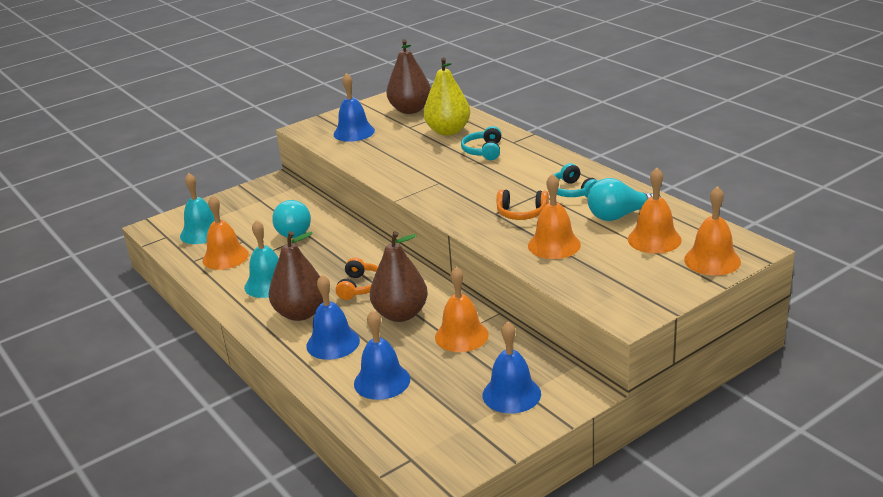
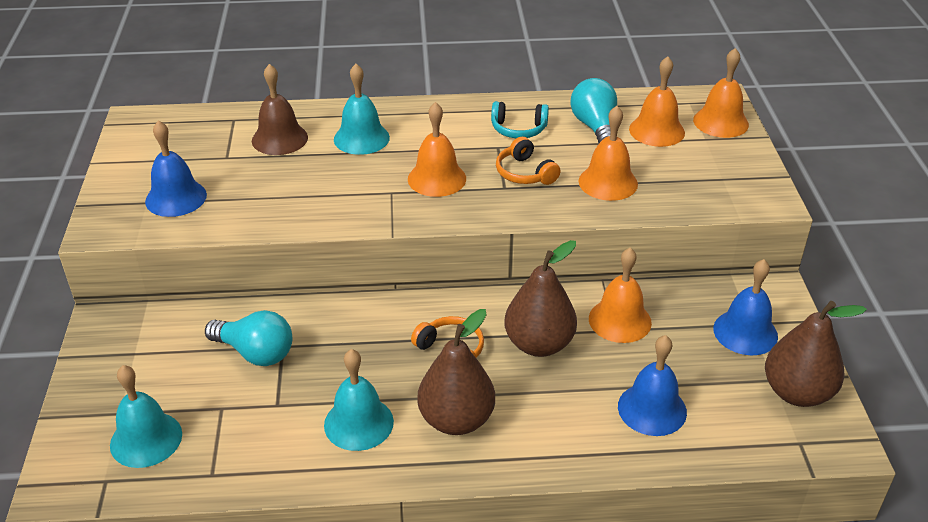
camera: 60 degrees left, 10 degrees up
(225, 257) = (243, 439): orange bell -> orange bell (437, 178)
(333, 343) = (545, 417): blue bell -> none
(410, 110) = (184, 139): brown pear -> brown pear (797, 392)
(448, 131) = (279, 139): yellow pear -> brown bell
(483, 151) = (361, 138): turquoise headphones -> turquoise bell
(521, 213) = (525, 173): orange headphones -> orange headphones turned 105 degrees clockwise
(619, 216) = (595, 127): turquoise light bulb -> turquoise light bulb turned 150 degrees clockwise

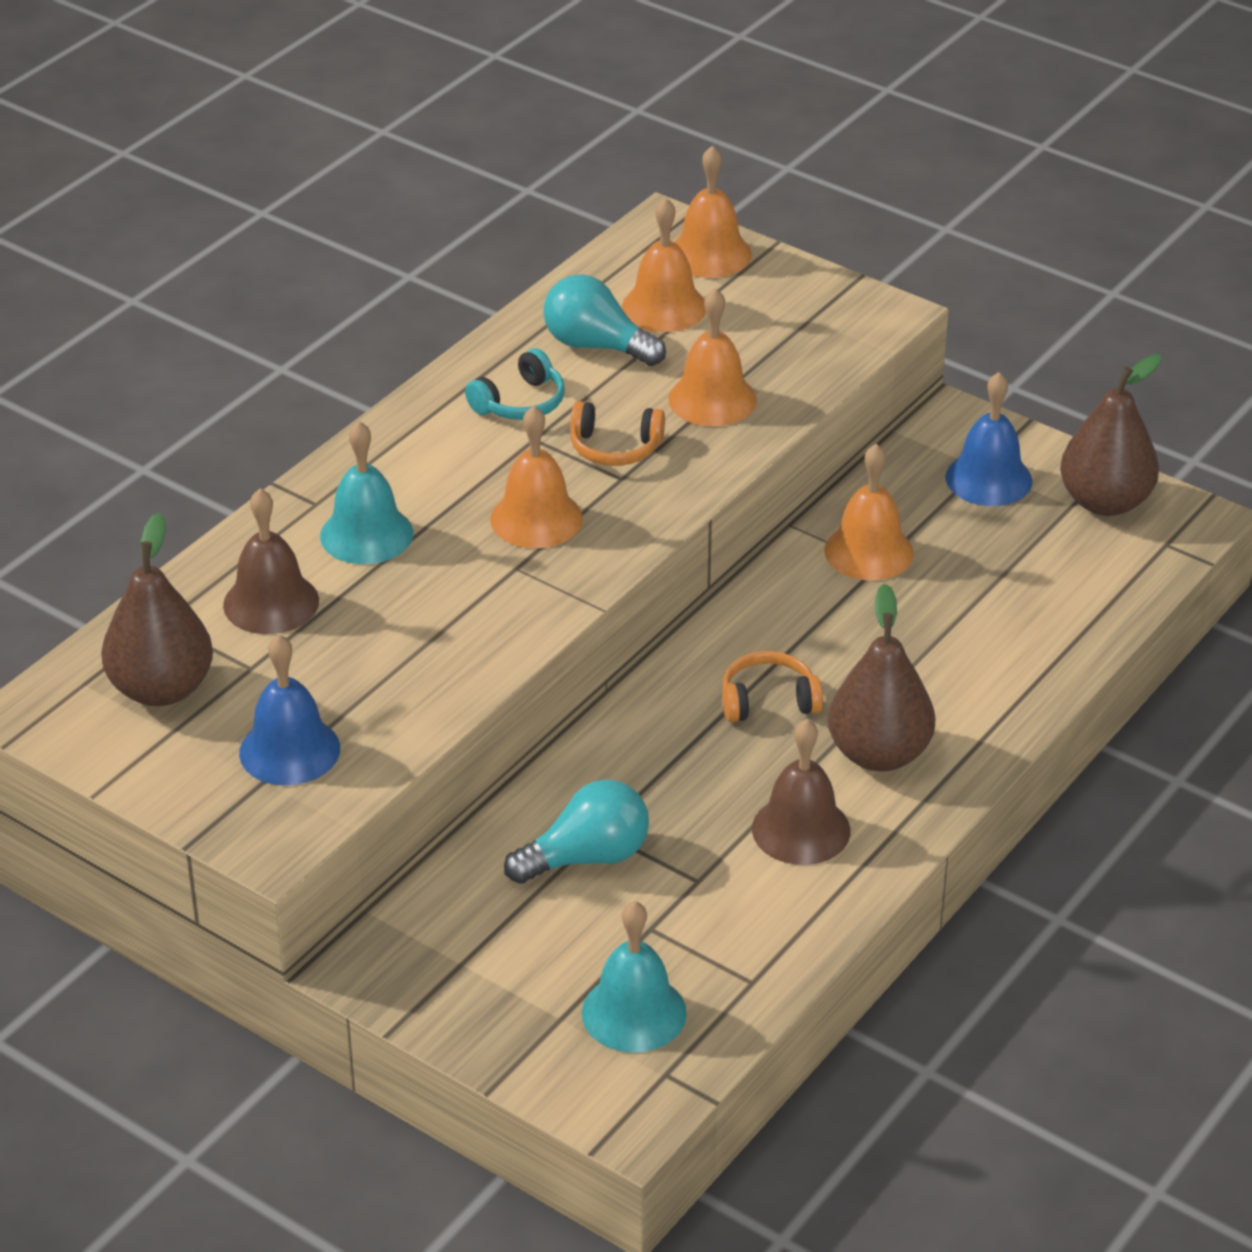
camera: 50 degrees left, 0 degrees up
(358, 423) = (801, 829): turquoise bell -> brown bell
(539, 344) = (835, 630): brown pear -> brown pear (162, 689)
(652, 409) = (1019, 609): blue bell -> none

